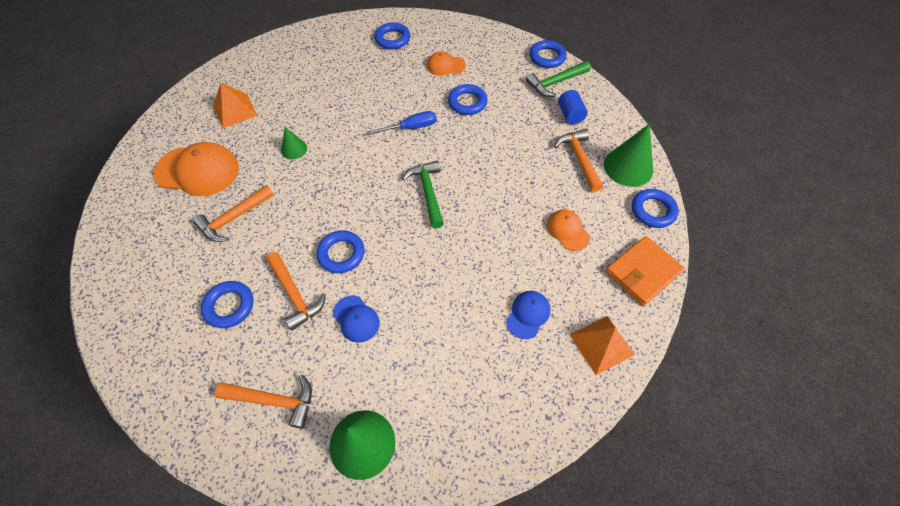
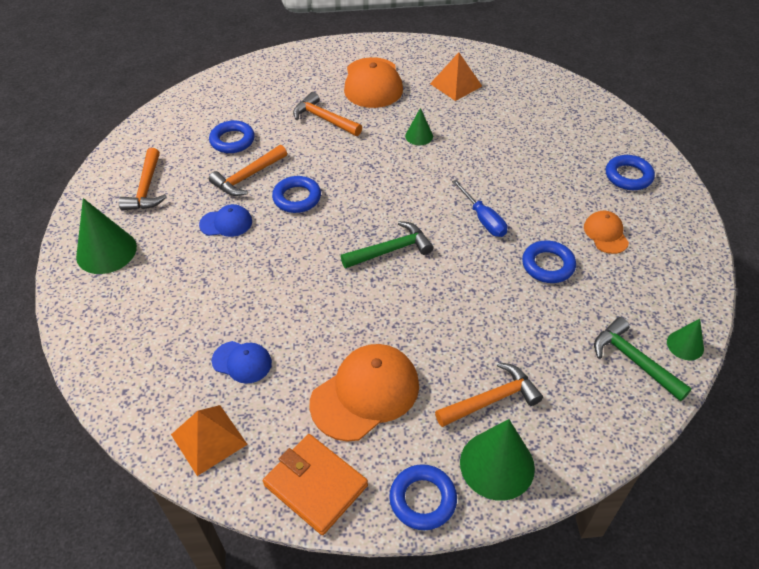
camera: 80 degrees right, 10 degrees down
(356, 319) = (226, 223): blue cap -> blue cap turned 135 degrees counterclockwise
(547, 57) = (685, 345): blue ring -> green cone
(567, 231) = (365, 394): orange cap -> orange cap, size x1.85
(570, 115) = (574, 383): blue cylinder -> none

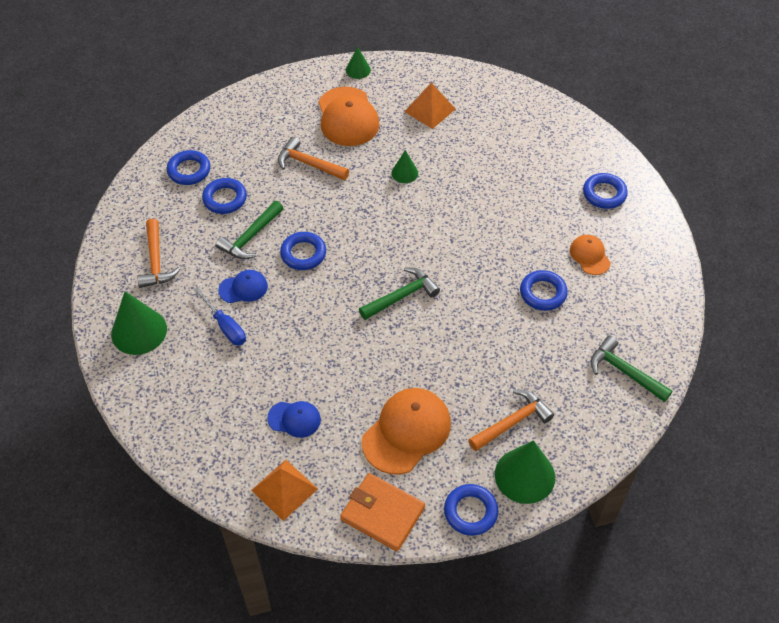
camera: 10 degrees left, 5 degrees up
(205, 113) = (189, 170): none -> blue ring
(248, 177) = (251, 237): orange hammer -> green hammer
(483, 219) = (479, 254): blue screwdriver -> blue screwdriver (225, 326)
(685, 345) = (665, 352): green cone -> green cone (358, 70)

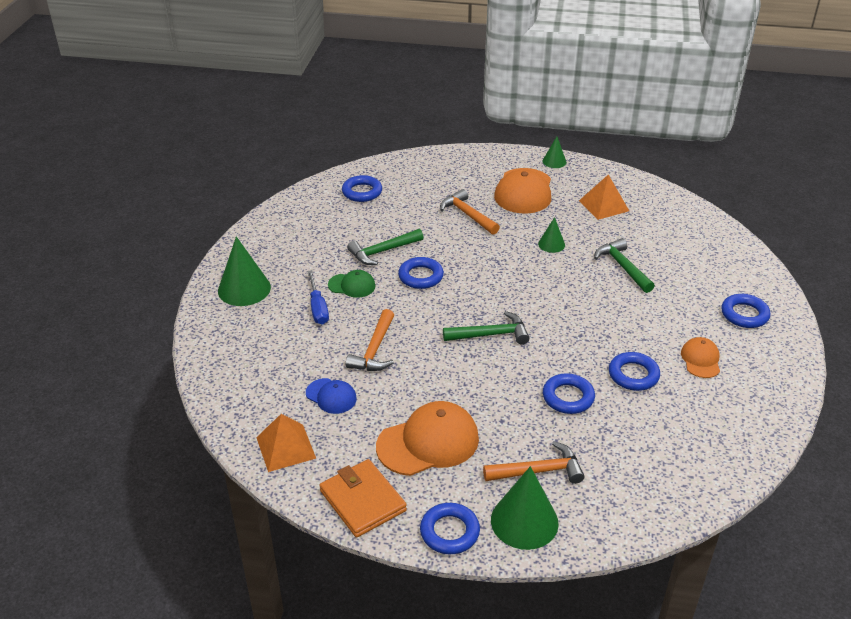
camera: 25 degrees right, 15 degrees down
(156, 261) = (292, 245): orange hammer -> orange hammer (374, 350)
(225, 199) = (378, 219): blue ring -> blue ring (568, 397)
(243, 288) = (352, 285): blue cap -> green cap
(625, 372) = (684, 469): green hammer -> green hammer (623, 267)

